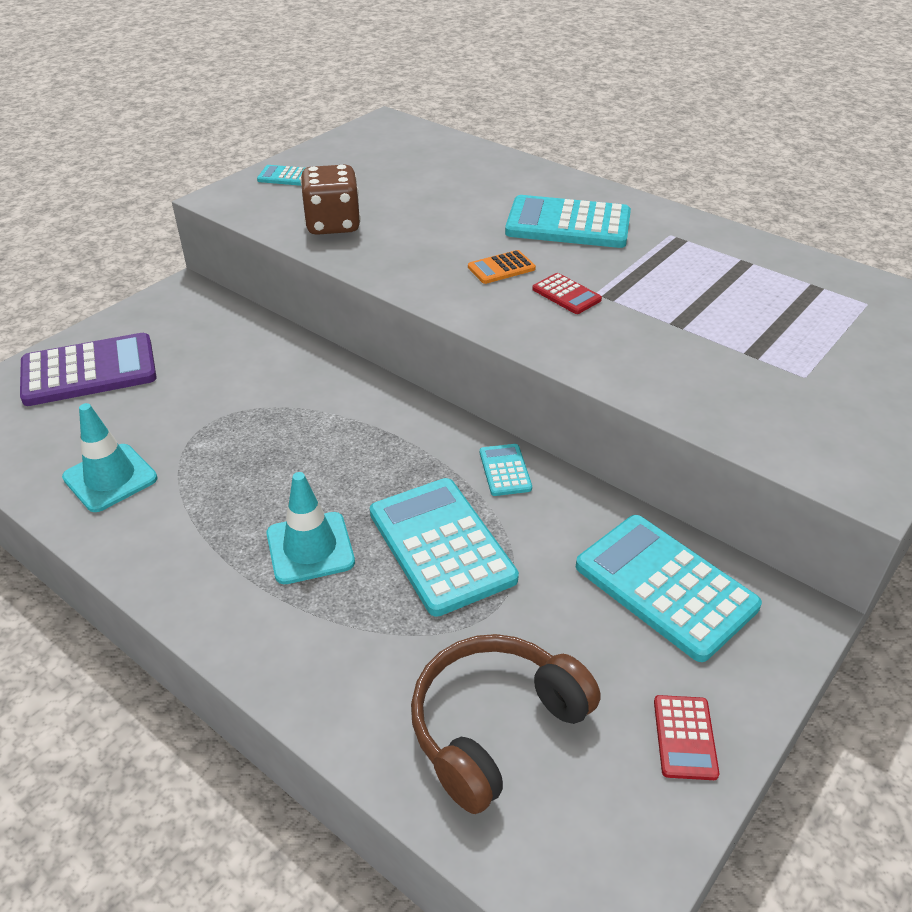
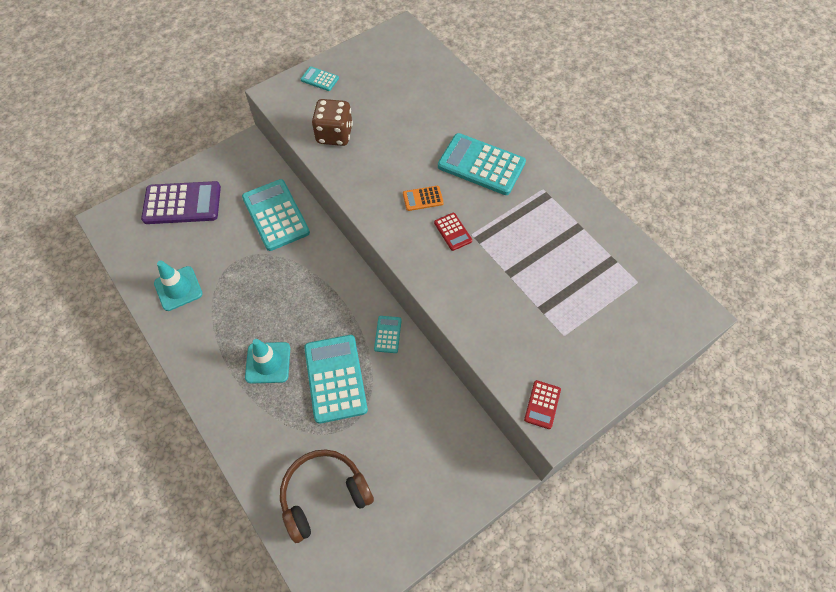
camera: 15 degrees right, 20 degrees up
(665, 586) = (442, 436): turquoise calculator -> turquoise calculator (275, 215)
(685, 737) = (412, 527): red calculator -> red calculator (542, 404)

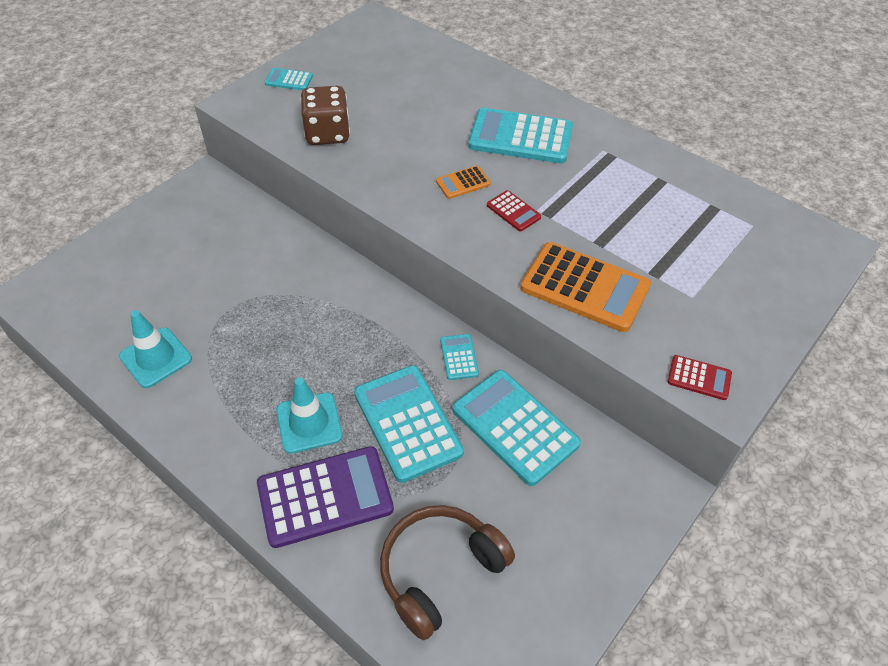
camera: 15 degrees left, 10 degrees down
(182, 203) = (134, 257): purple calculator -> purple calculator (325, 496)
(275, 215) = (266, 249): turquoise calculator -> turquoise calculator (514, 427)
(484, 309) = (585, 287): none -> orange calculator
(542, 404) = (699, 378): red calculator -> red calculator turned 75 degrees counterclockwise

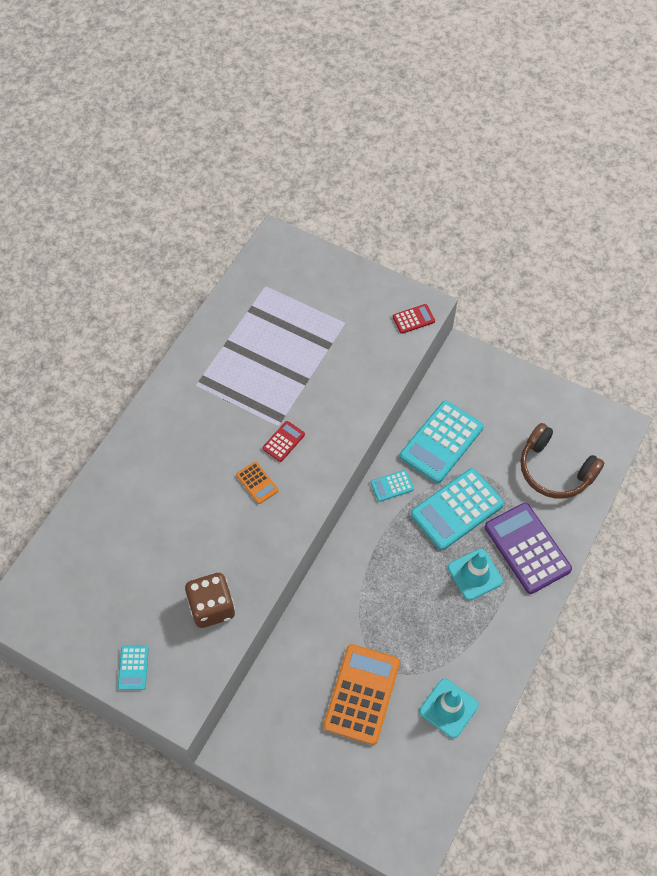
camera: 100 degrees left, 10 degrees up
(520, 137) = (190, 447): turquoise calculator -> none
(585, 287) = (352, 387): orange calculator -> orange calculator (361, 694)
(699, 378) = (413, 319): red calculator -> red calculator turned 60 degrees clockwise

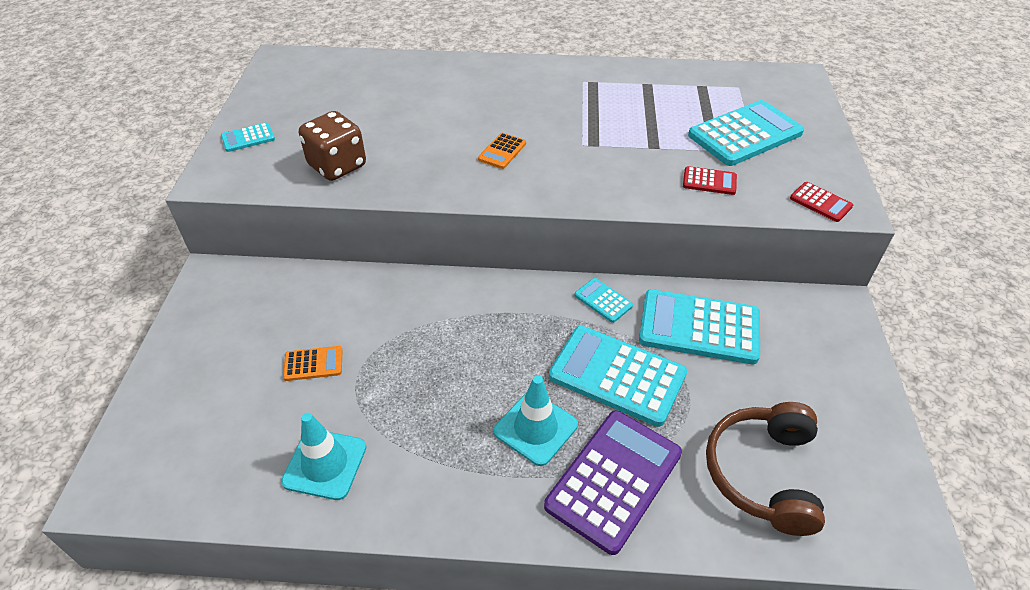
camera: 65 degrees right, 15 degrees down
(283, 441) = (566, 154): red calculator -> red calculator (709, 181)
(323, 317) = (745, 134): none -> turquoise calculator
(361, 694) = (313, 364): orange calculator -> orange calculator, size x0.47

